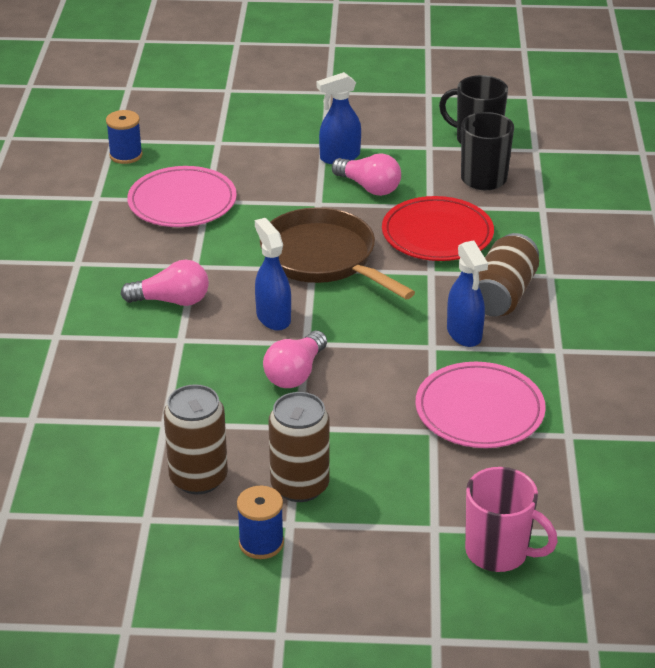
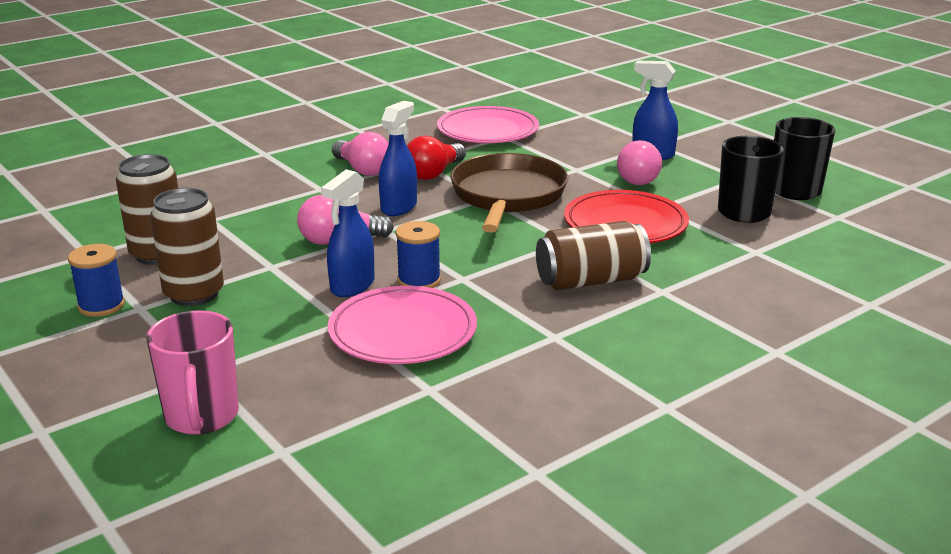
camera: 50 degrees right, 10 degrees down
(126, 155) = (509, 97): blue spool -> blue spool (419, 281)
(231, 270) = (434, 173): none -> red light bulb
(464, 334) = (503, 285): blue spray bottle -> blue spray bottle (352, 286)

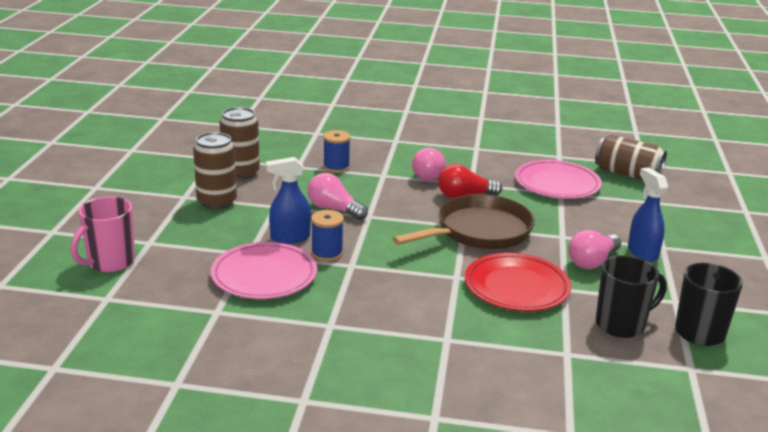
camera: 45 degrees right, 0 degrees up
(101, 306) = (172, 187): blue spool -> blue spool (336, 167)
(399, 207) = (402, 206): blue spray bottle -> none
(591, 281) = (417, 308): brown can -> brown can (627, 174)

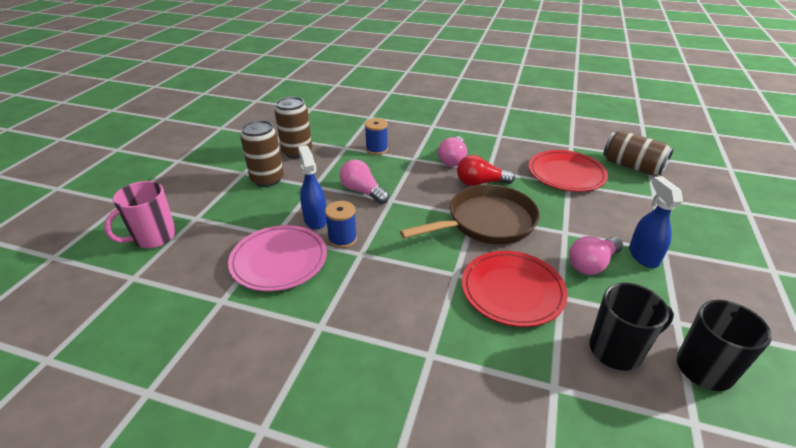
camera: 10 degrees right, 10 degrees up
(289, 238) = (315, 220): blue spray bottle -> blue spray bottle turned 75 degrees clockwise
(557, 184) = (566, 174): pink plate -> red plate

